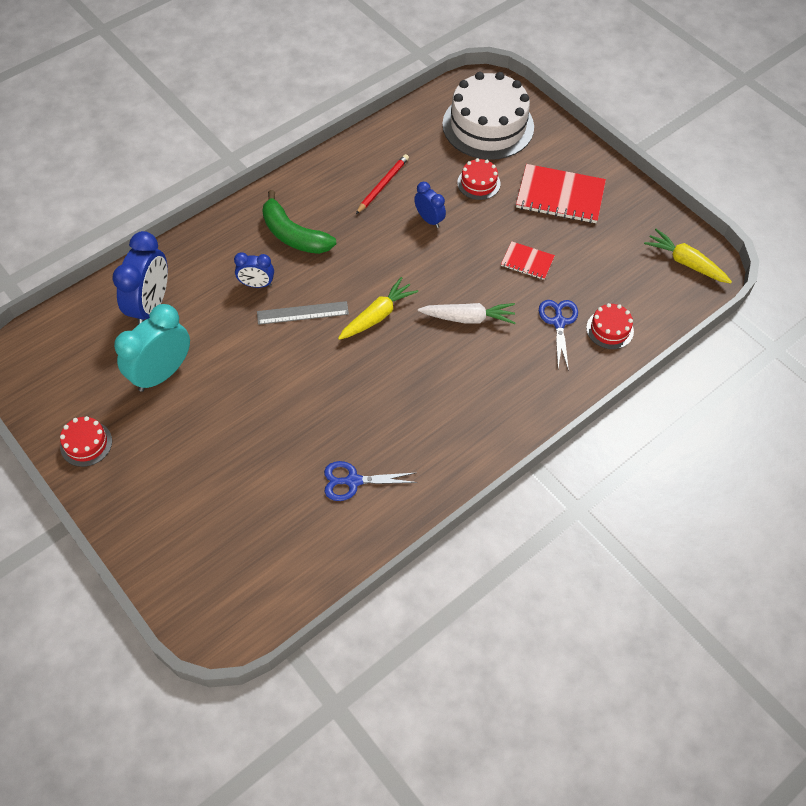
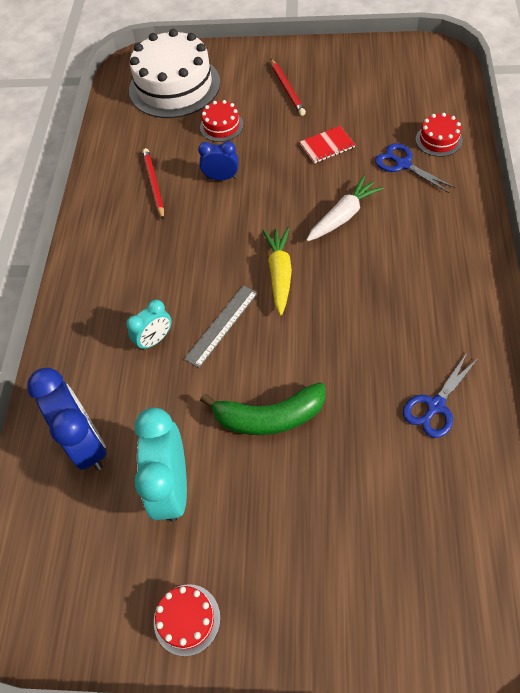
camera: 40 degrees left, 0 degrees up
(256, 284) = (155, 340): blue clock -> turquoise clock
(293, 235) = (133, 277): green banana -> green banana (269, 417)
(560, 196) = (287, 89): red notebook -> red pencil
(685, 262) = (420, 63): yellow carrot -> none

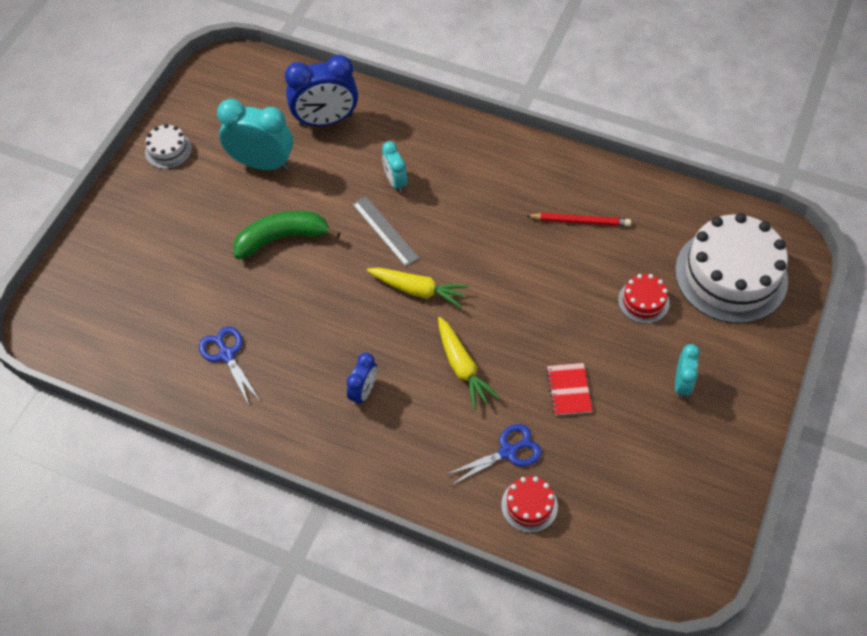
camera: 105 degrees right, 0 degrees up
(187, 619) = (168, 150): red cake -> white cake
(221, 178) = (564, 279): blue clock -> blue clock (363, 392)
(269, 417) = (282, 238): green banana -> green banana turned 60 degrees clockwise
(287, 89) = (682, 384): red pencil -> turquoise clock
(343, 216) = (462, 367): white carrot -> yellow carrot

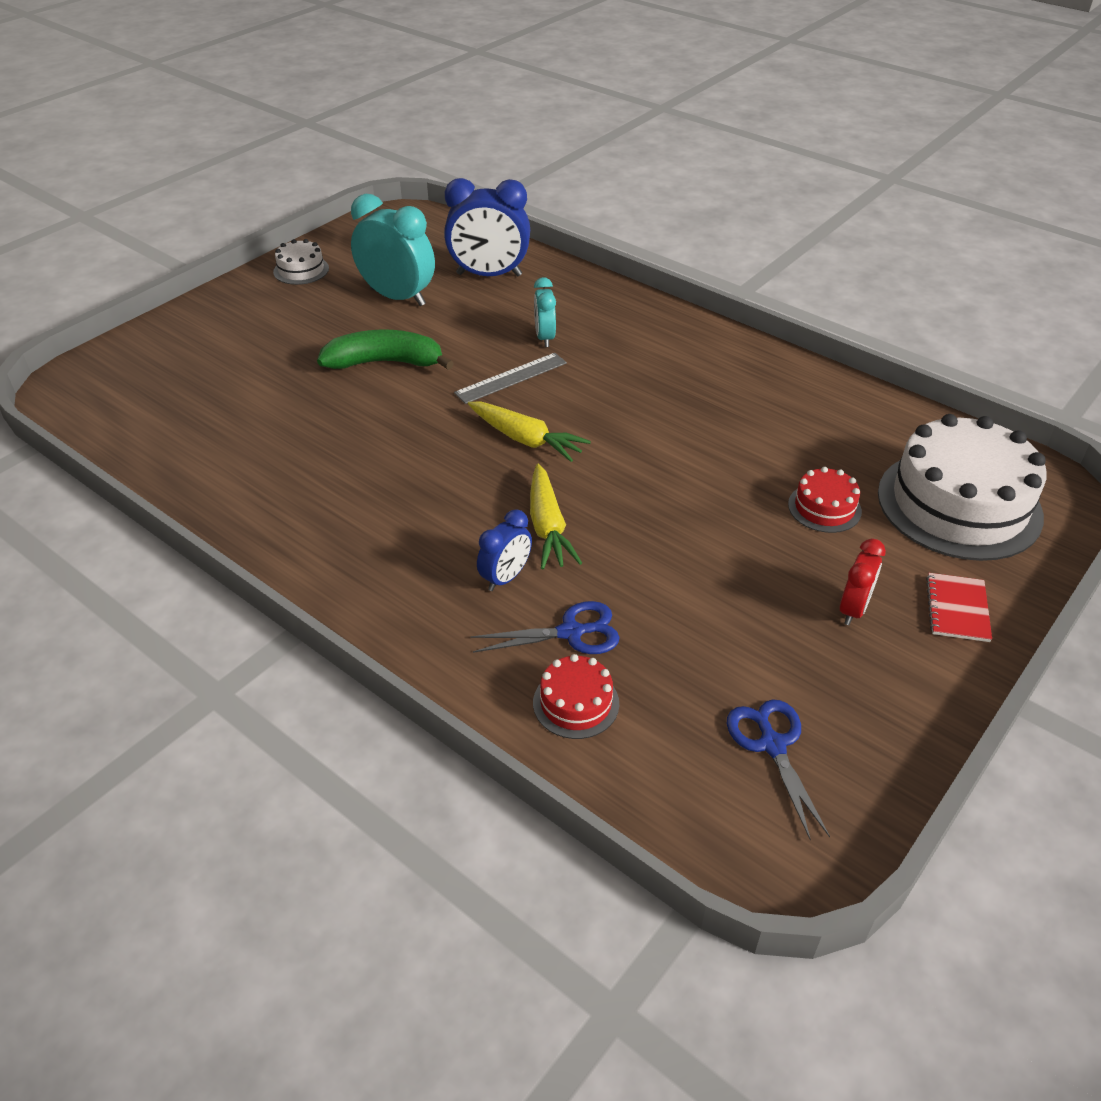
camera: 15 degrees right, 15 degrees down
(227, 355) = (258, 455): blue scissors -> blue scissors (772, 745)
(363, 392) = (406, 525): blue clock -> blue clock (505, 578)
(385, 231) = (511, 378): grey ruler -> grey ruler turned 75 degrees clockwise
(569, 390) = (685, 581): red notebook -> red notebook (957, 609)
(580, 221) = (763, 413): red pencil -> none
(682, 384) = (853, 609): turquoise clock -> red clock

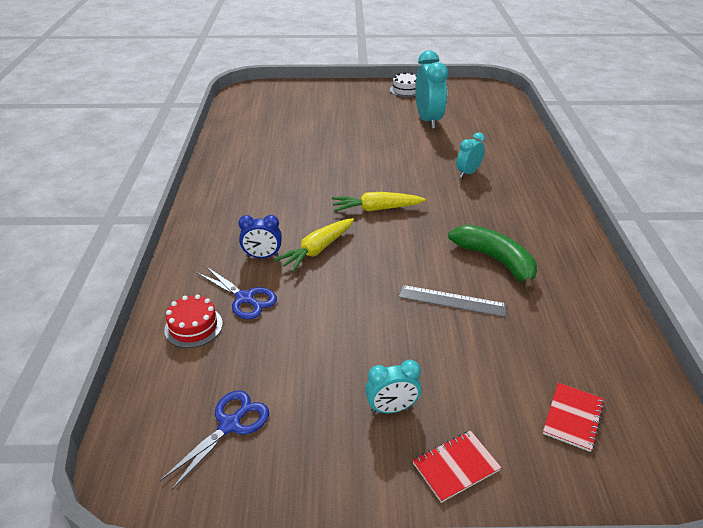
camera: 50 degrees right, 5 degrees down
(385, 362) = (374, 143): green banana -> green banana (496, 260)
(489, 275) = (490, 132): blue clock -> none
(511, 378) = (418, 180): grey ruler -> grey ruler (452, 301)
(526, 439) = (376, 209): yellow carrot -> yellow carrot turned 90 degrees clockwise
(824, 507) = (474, 348): red cake -> none
(853, 609) = (392, 408): red clock -> turquoise clock
(959, 504) = (572, 417): white cake -> red notebook

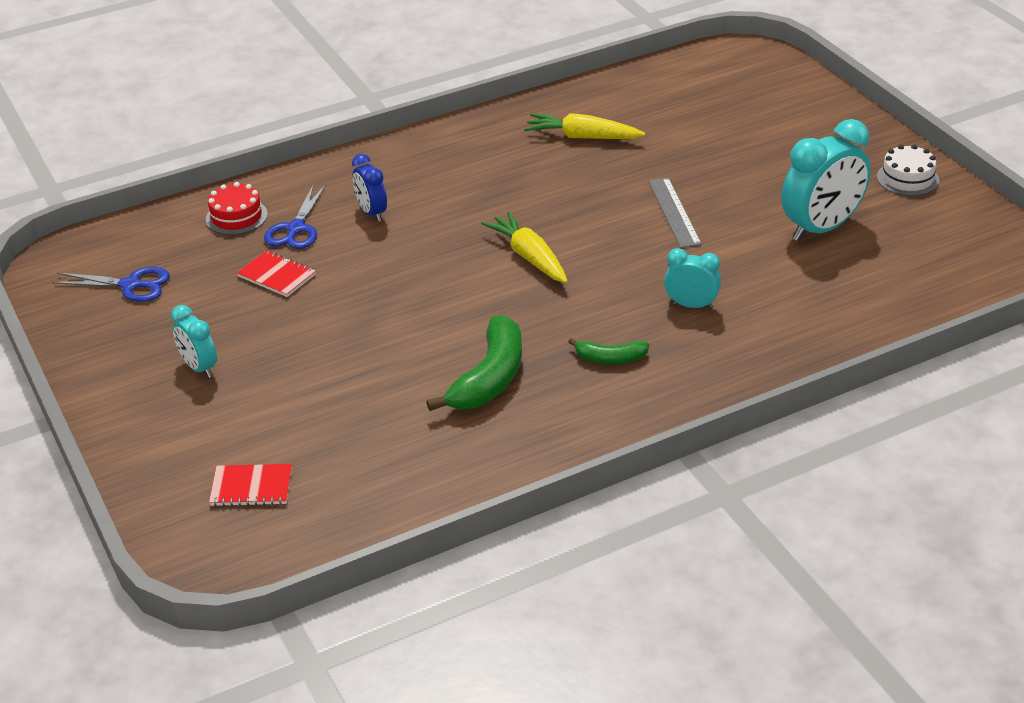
camera: 65 degrees right, 0 degrees up
(317, 250) = (410, 243): yellow carrot -> yellow carrot (582, 137)
(452, 301) = (386, 363): grey ruler -> grey ruler (674, 212)
(456, 467) = (149, 424): red notebook -> red notebook (277, 276)
(502, 212) = (610, 358): none -> green banana

